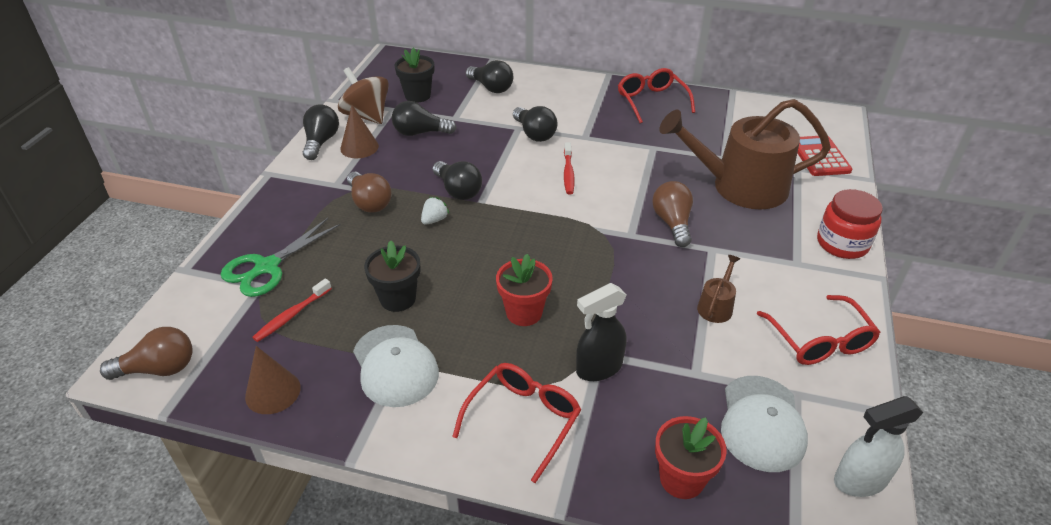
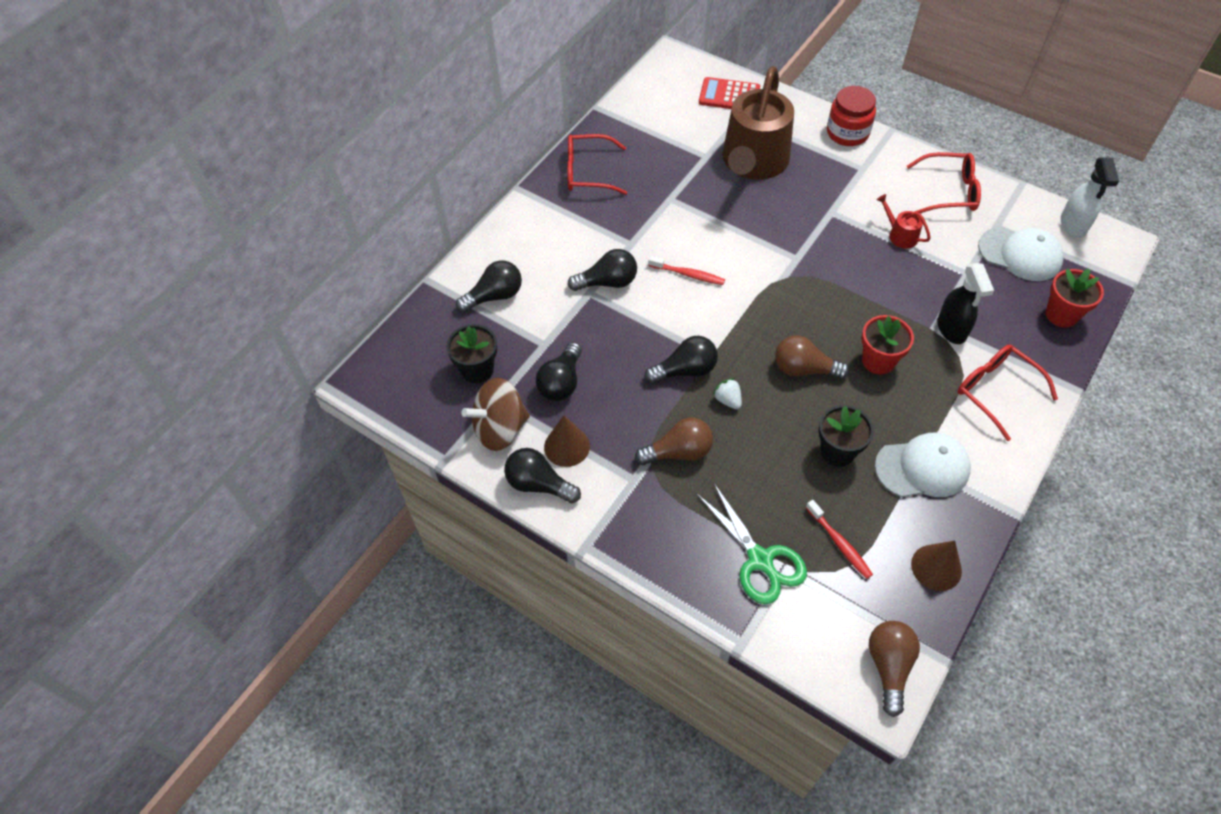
camera: 70 degrees left, 15 degrees up
(672, 223) = (789, 225): brown light bulb -> brown light bulb (804, 369)
(716, 306) = (900, 235): brown watering can -> red watering can

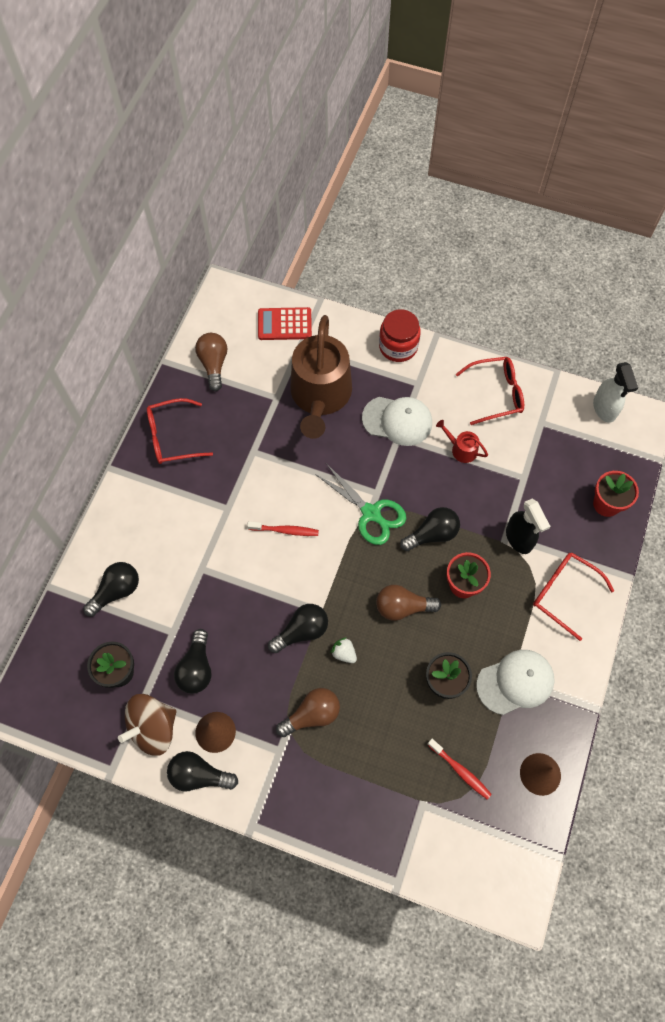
camera: 15 degrees left, 10 degrees up
(607, 282) = (215, 554): black light bulb -> black light bulb (432, 534)
(760, 560) = (399, 802): green scissors -> green scissors (371, 513)
(889, 666) = (517, 873): brown light bulb -> brown light bulb (214, 364)
(1020, 254) = (564, 448): white cap -> white cap (397, 421)

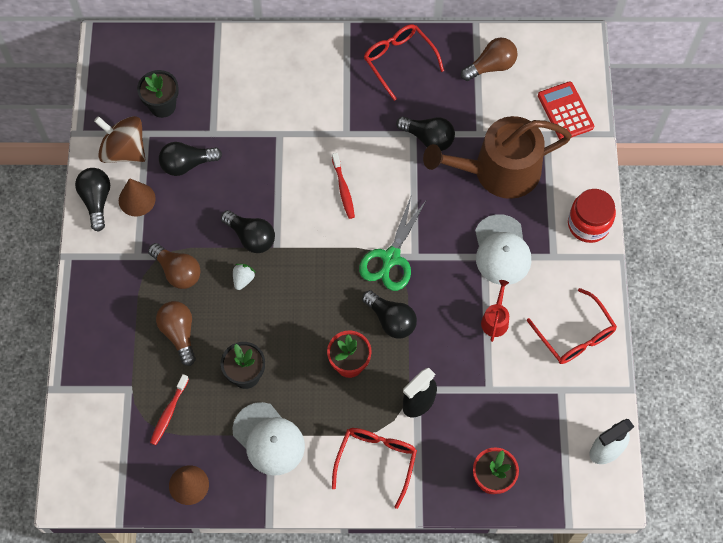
camera: 70 degrees right, 0 degrees up
(116, 591) = (233, 75): black light bulb -> black light bulb (428, 138)
(402, 607) = (306, 316): brown light bulb -> brown light bulb (179, 333)

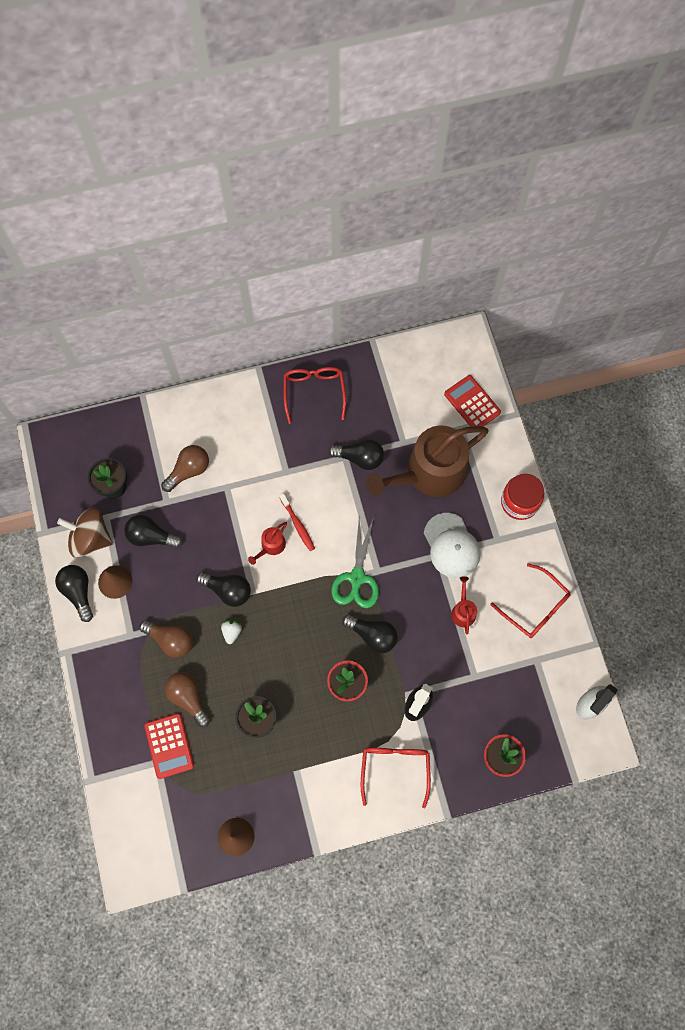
camera: 15 degrees left, 5 degrees up
(145, 376) = (169, 745): none -> red calculator
(169, 413) = (199, 774): red toothbrush -> none
(187, 164) = (151, 536): black light bulb -> black light bulb turned 45 degrees clockwise
(268, 439) = (295, 774): white cap -> none
(309, 204) = (271, 546): none -> red watering can
(398, 61) = (314, 392): red glasses -> red glasses turned 45 degrees clockwise
(491, 66) = (396, 377): brown light bulb -> brown light bulb (189, 471)

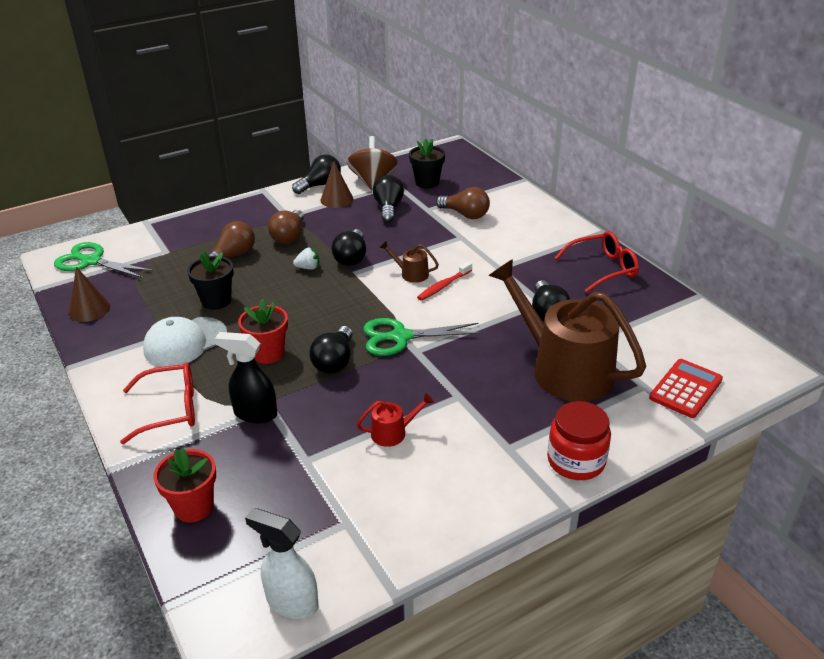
camera: 75 degrees right, 35 degrees down
(151, 837) = (91, 261): none -> green scissors
(169, 745) = (182, 254): red calculator -> none
(271, 546) = (411, 274): red watering can -> brown watering can
(451, 545) = (478, 406): white cap -> white cap (185, 342)
(535, 607) = (426, 507): red glasses -> none

